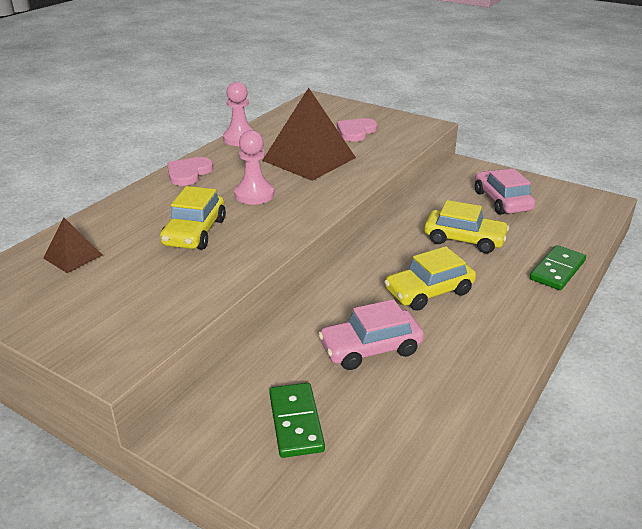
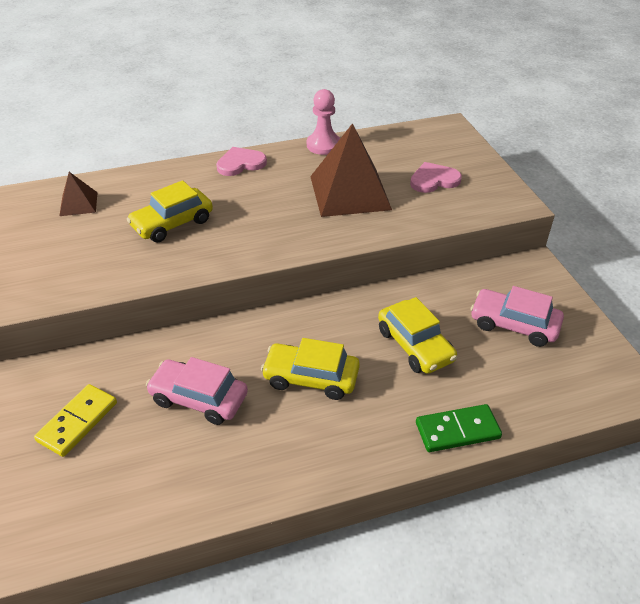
camera: 40 degrees right, 10 degrees up
(254, 194) = (258, 209): pink pawn -> none
(296, 422) = (78, 422): green domino -> yellow domino
(502, 201) = (513, 325): pink car -> pink car turned 90 degrees counterclockwise

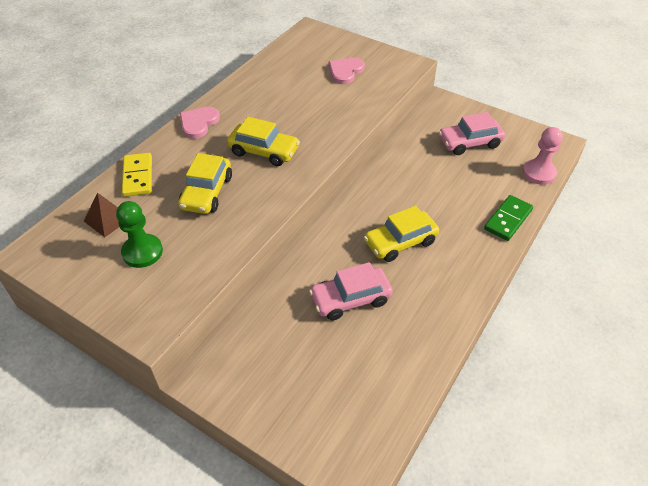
camera: 40 degrees left, 5 degrees up
(67, 243) = (142, 252): none -> green pawn
(78, 422) = (291, 368): yellow domino -> yellow domino (138, 176)
(323, 145) = (242, 81): pink pawn -> pink pawn (539, 173)
(349, 192) = (303, 106): brown pyramid -> none
(415, 345) = (434, 186): yellow car -> yellow car (264, 151)

